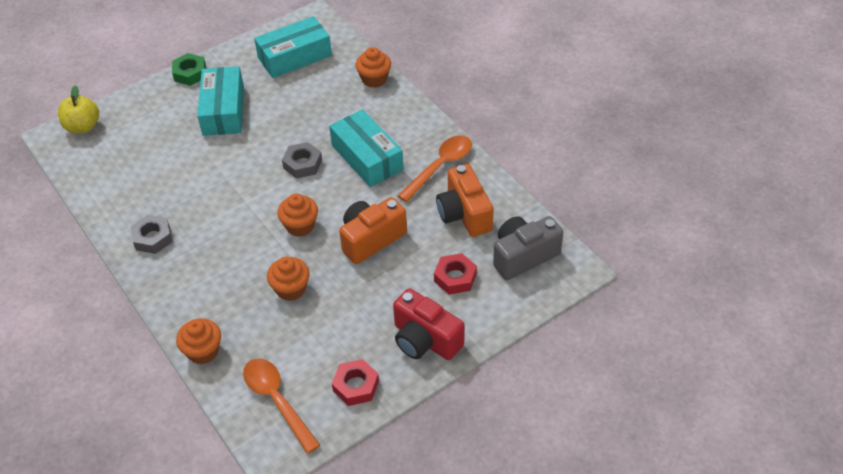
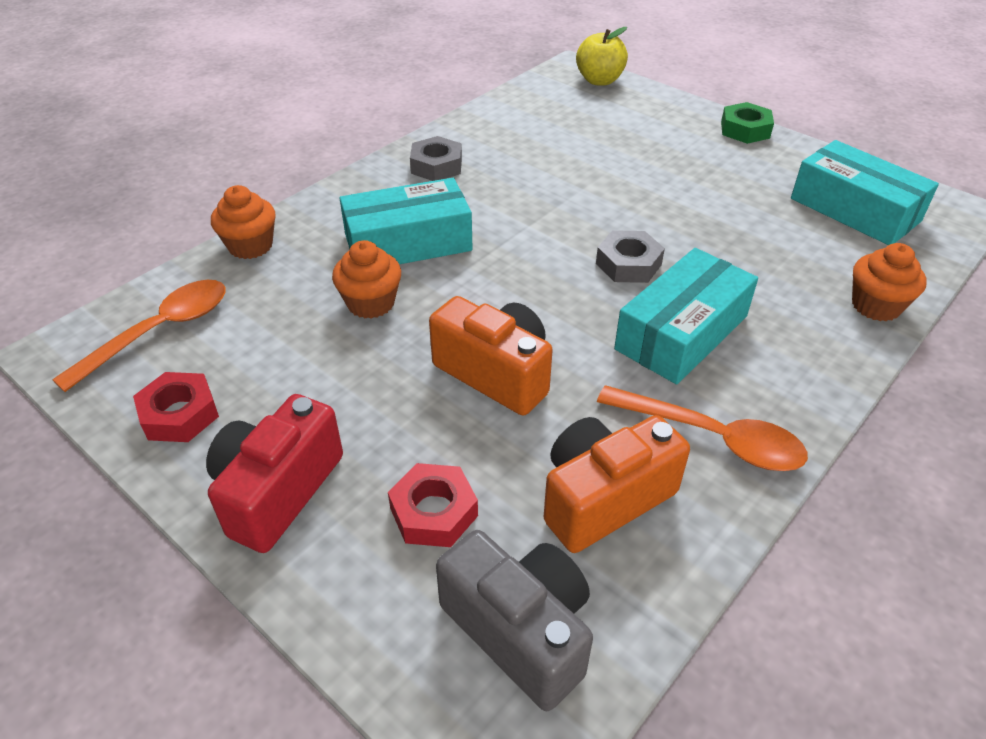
camera: 75 degrees right, 5 degrees down
(223, 110) = (693, 170): turquoise box -> turquoise box (408, 242)
(300, 226) = (499, 287): orange cupcake -> none

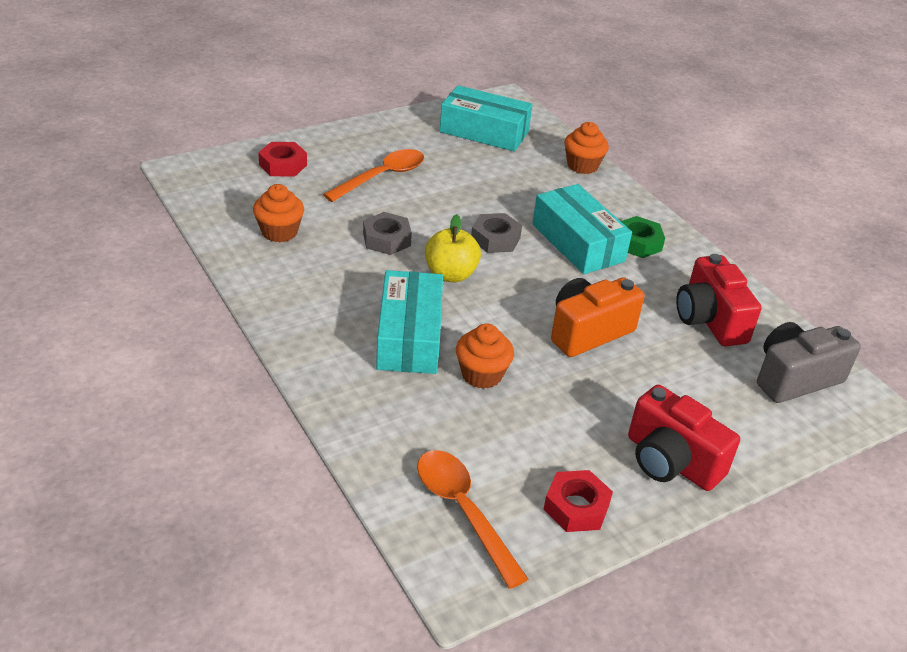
camera: 75 degrees left, 5 degrees down
(250, 246) = (359, 434): orange cupcake -> orange cupcake (279, 232)
(434, 512) = (705, 391): red nut -> red nut (283, 165)
(436, 166) = (298, 292): grey nut -> grey nut (386, 239)
(599, 80) = (219, 165): yellow apple -> yellow apple (450, 274)
(603, 498) = (709, 320): orange camera -> red camera
(712, 437) = (672, 265): orange spoon -> orange spoon (382, 177)
(745, 130) = (356, 131): green nut -> green nut (638, 243)
(854, 210) = (484, 132): turquoise box -> turquoise box turned 45 degrees clockwise

